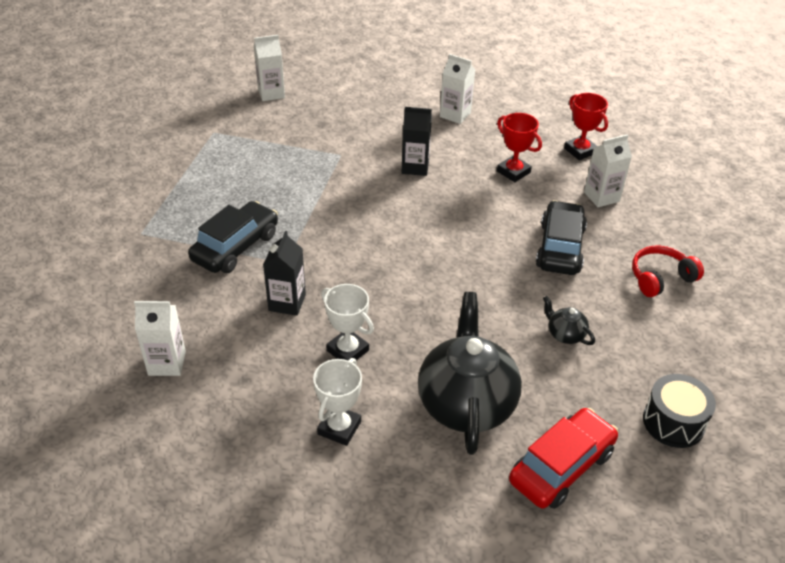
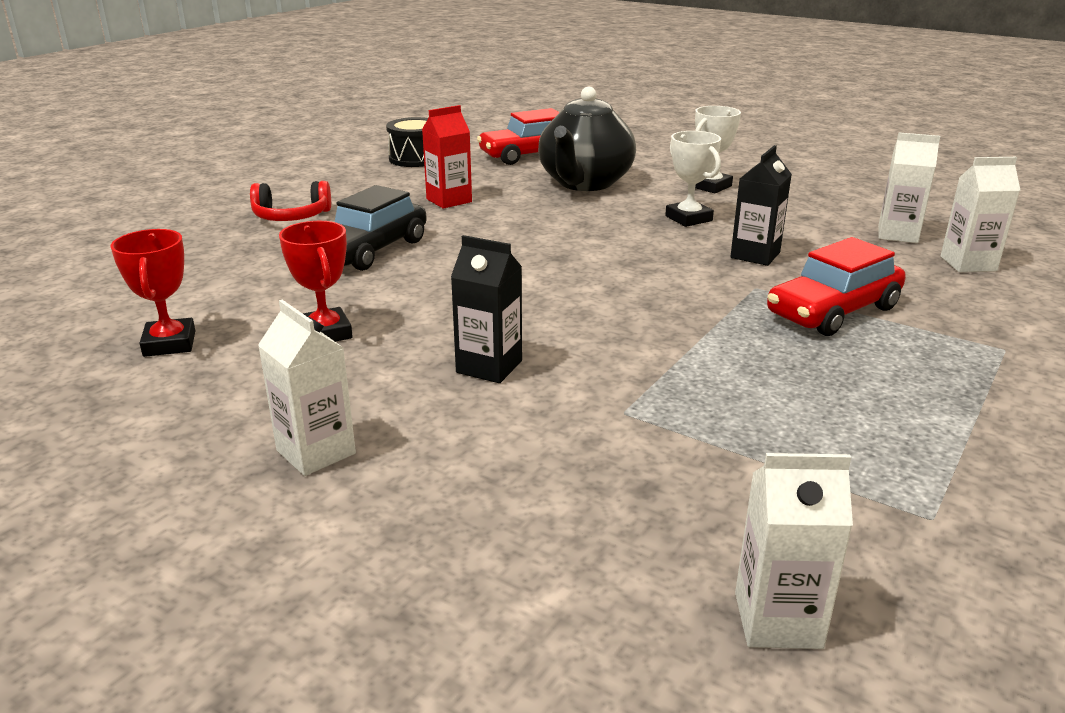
camera: 160 degrees left, 15 degrees down
(236, 247) = (833, 311): black car -> red car
(565, 334) = (449, 200): black teapot -> red carton
(601, 197) = (238, 285): white carton -> white carton (968, 264)

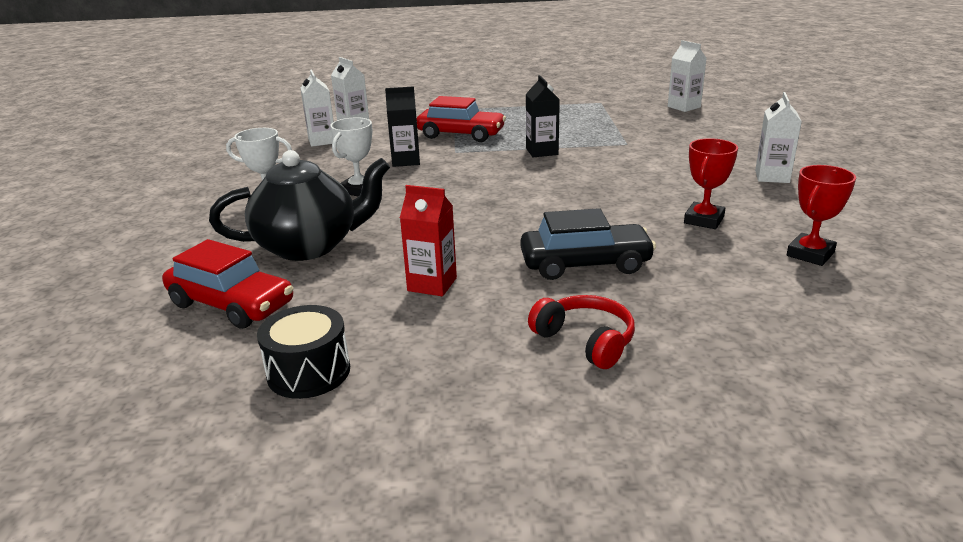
camera: 125 degrees left, 0 degrees up
(489, 367) = (647, 174): black carton -> black carton (542, 151)

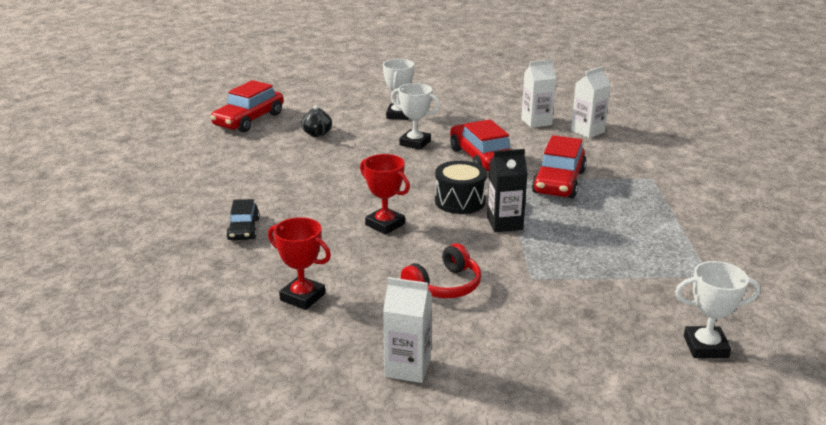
camera: 90 degrees right, 0 degrees up
(309, 246) = (317, 133): black teapot -> black teapot, size x0.42
(309, 372) = (165, 145): black drum -> black drum (460, 201)
(406, 161) = (481, 158): black carton -> red car
(432, 284) = (242, 173): red carton -> none
(585, 264) = (243, 229): black car -> black car, size x0.59
(585, 341) = (141, 221): red headphones -> red headphones (444, 285)
(684, 107) = (705, 347): white carton -> white trophy
(810, 254) = (206, 344): red trophy -> red trophy (385, 224)

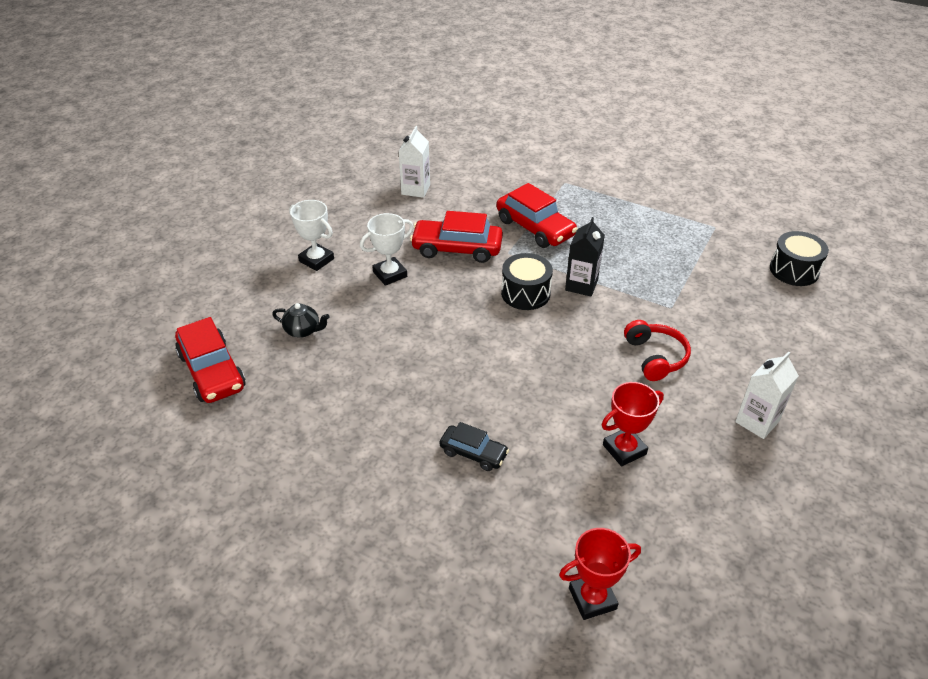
camera: 60 degrees left, 15 degrees up
(385, 224) = (534, 353): red trophy -> red trophy (592, 598)
(587, 131) = (459, 173): white carton -> none
(705, 347) = (794, 270): white trophy -> black drum

